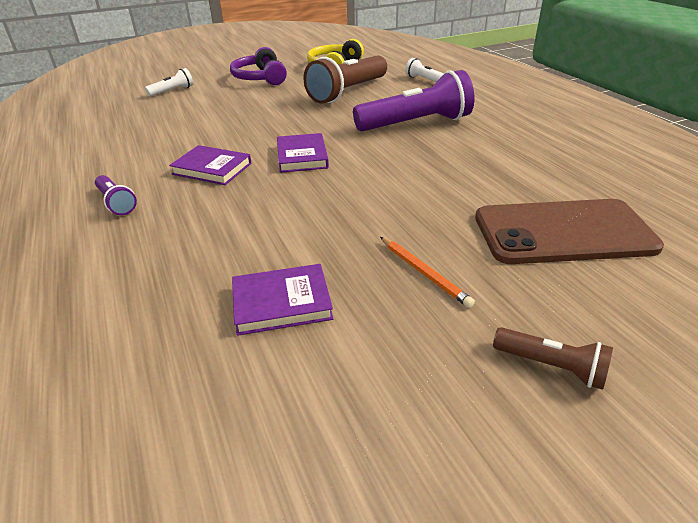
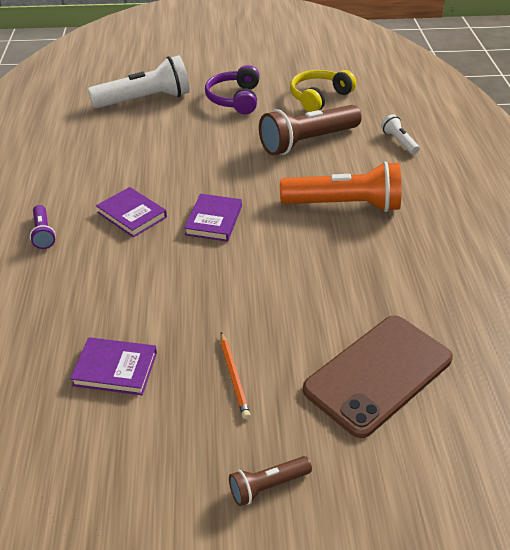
camera: 20 degrees right, 5 degrees up
(172, 91) = (145, 100): white flashlight -> white flashlight, size x2.12
(416, 124) = (344, 205): purple flashlight -> orange flashlight
(551, 366) = (267, 486): brown flashlight -> brown flashlight turned 105 degrees clockwise
(563, 232) = (378, 374): brown phone -> brown phone turned 60 degrees counterclockwise

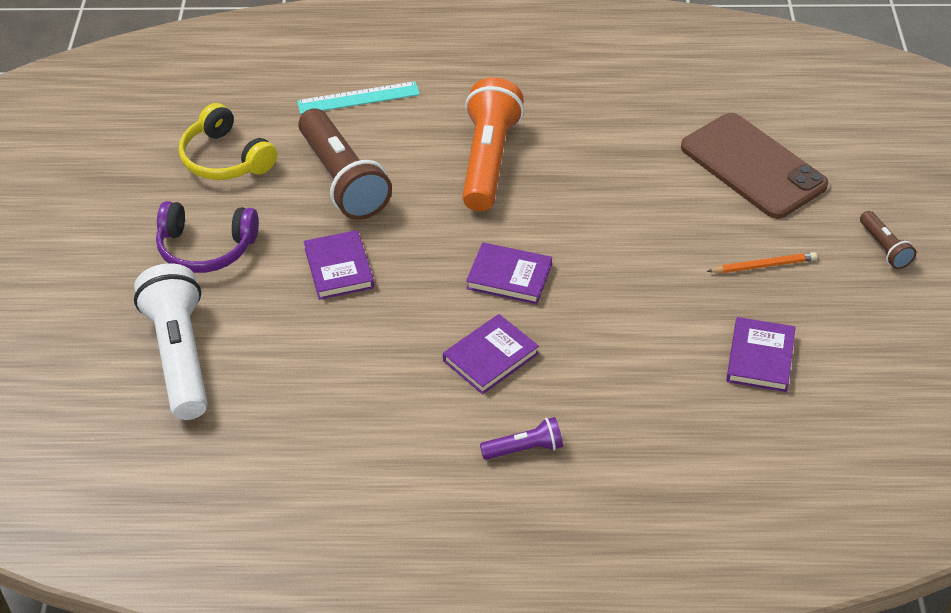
camera: 85 degrees left, 5 degrees up
(219, 147) = (339, 268): none -> purple book
(399, 142) = (358, 98): white flashlight -> turquoise ruler

